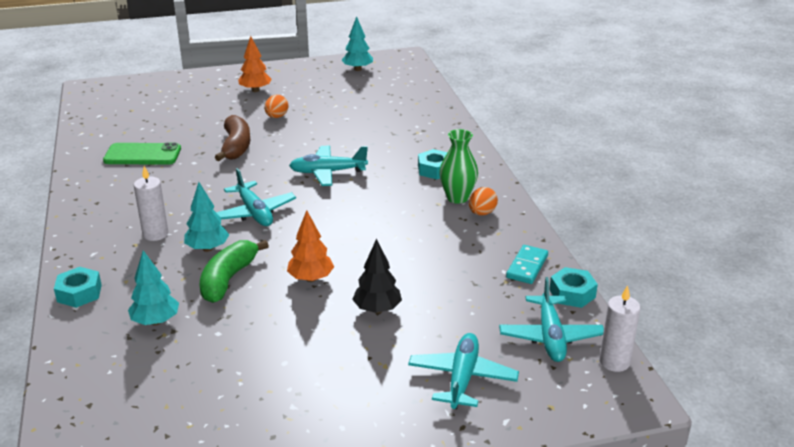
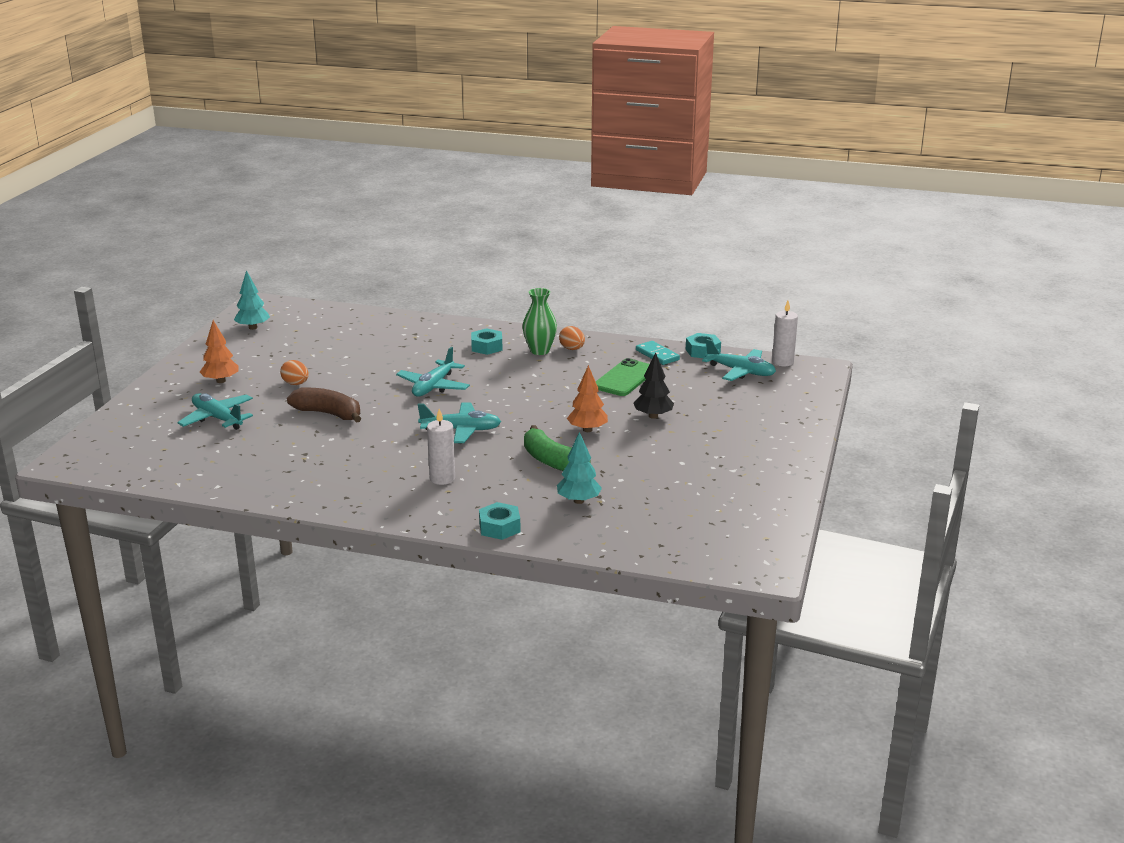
camera: 60 degrees left, 5 degrees down
(142, 155) = (279, 459): green phone -> green phone (625, 378)
(207, 248) = (494, 460): turquoise tree -> none
(462, 378) = (756, 409): turquoise plane -> turquoise plane (217, 418)

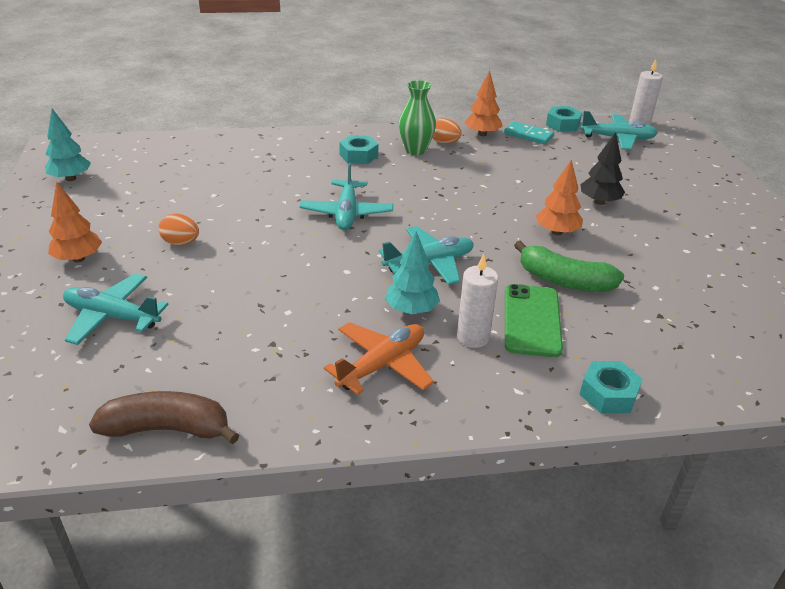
camera: 25 degrees left, 10 degrees up
(328, 414) = (255, 276): brown banana -> brown banana (167, 429)
(364, 479) = (382, 365): none -> orange plane
(578, 501) = (648, 328): turquoise tree -> turquoise tree (411, 310)
(615, 347) = (482, 134): none -> orange tree
(625, 378) = (527, 165): green phone -> green phone (531, 320)

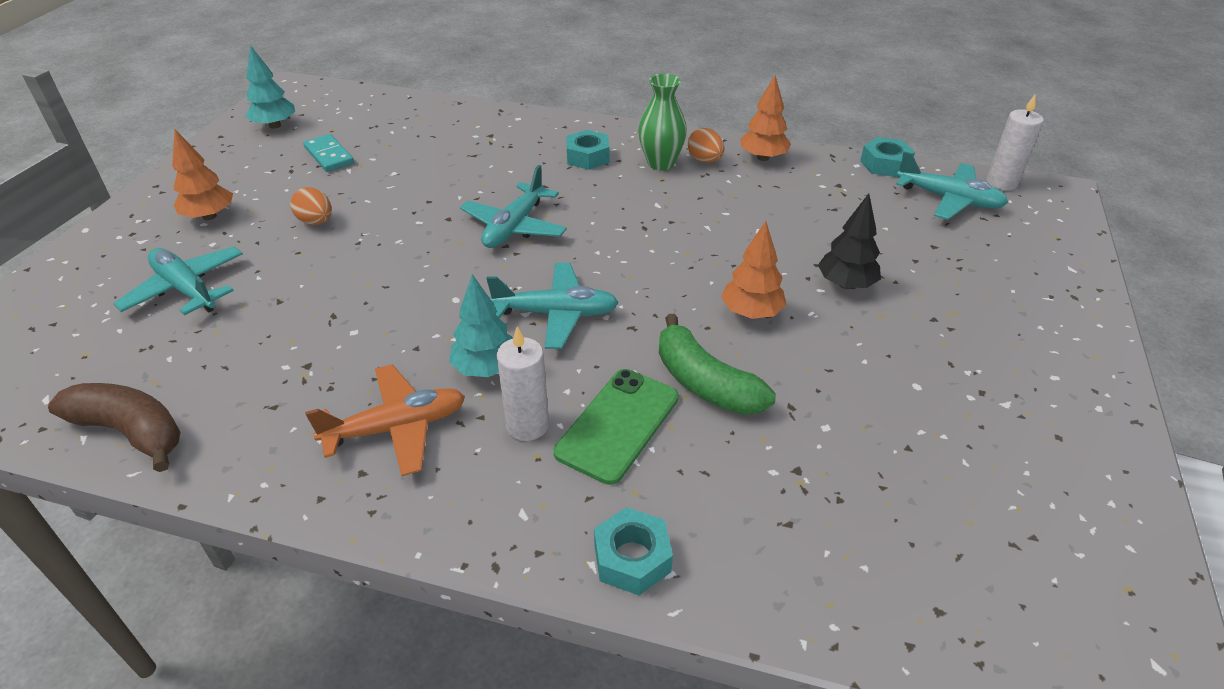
camera: 25 degrees right, 5 degrees up
(528, 135) = (824, 170): turquoise domino -> turquoise domino (329, 156)

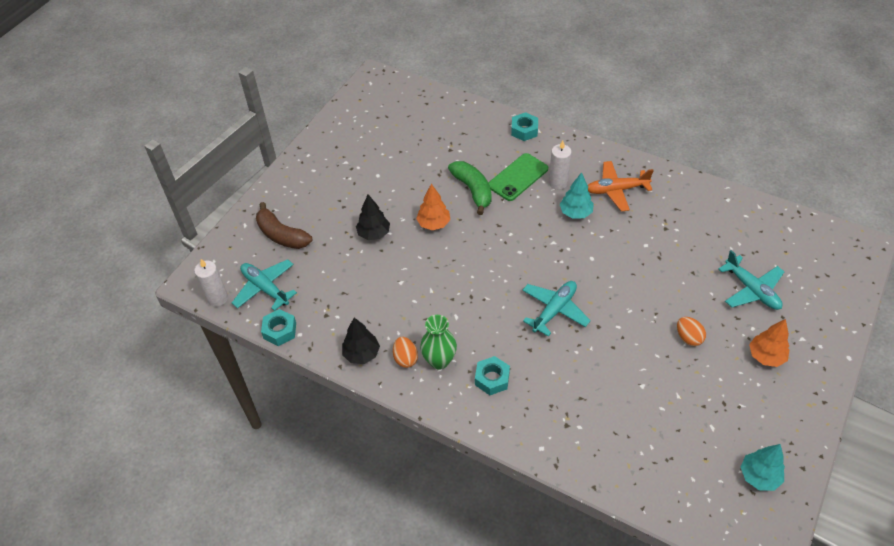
camera: 165 degrees left, 10 degrees up
(131, 432) = (738, 206): brown banana -> brown banana (282, 235)
(329, 156) = (698, 418): turquoise domino -> none
(556, 314) = (537, 239): turquoise plane -> none
(763, 158) = (361, 354): orange tree -> black tree

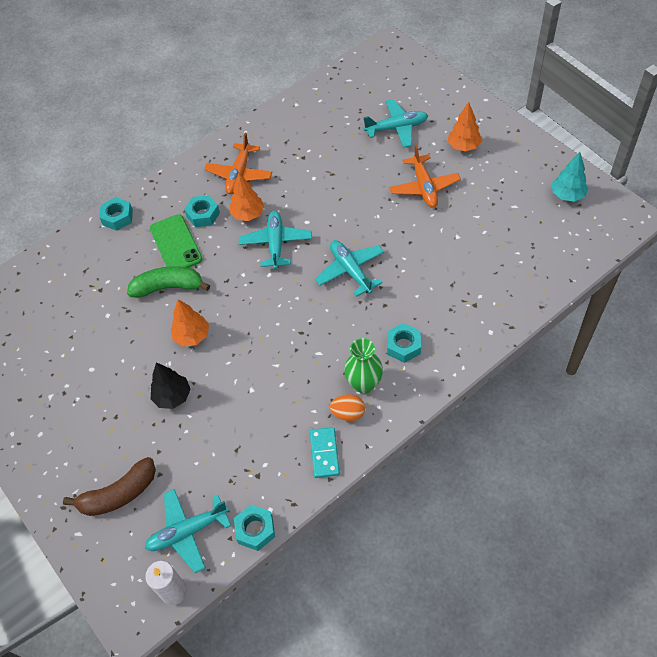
camera: 65 degrees left, 5 degrees up
(361, 354) = (324, 453): black tree -> turquoise domino
(555, 244) = (276, 243): none -> turquoise plane
(558, 183) = (203, 215): white candle -> turquoise nut
(575, 213) = (248, 214): turquoise tree -> orange tree
(688, 338) = (424, 187): orange egg -> orange plane

